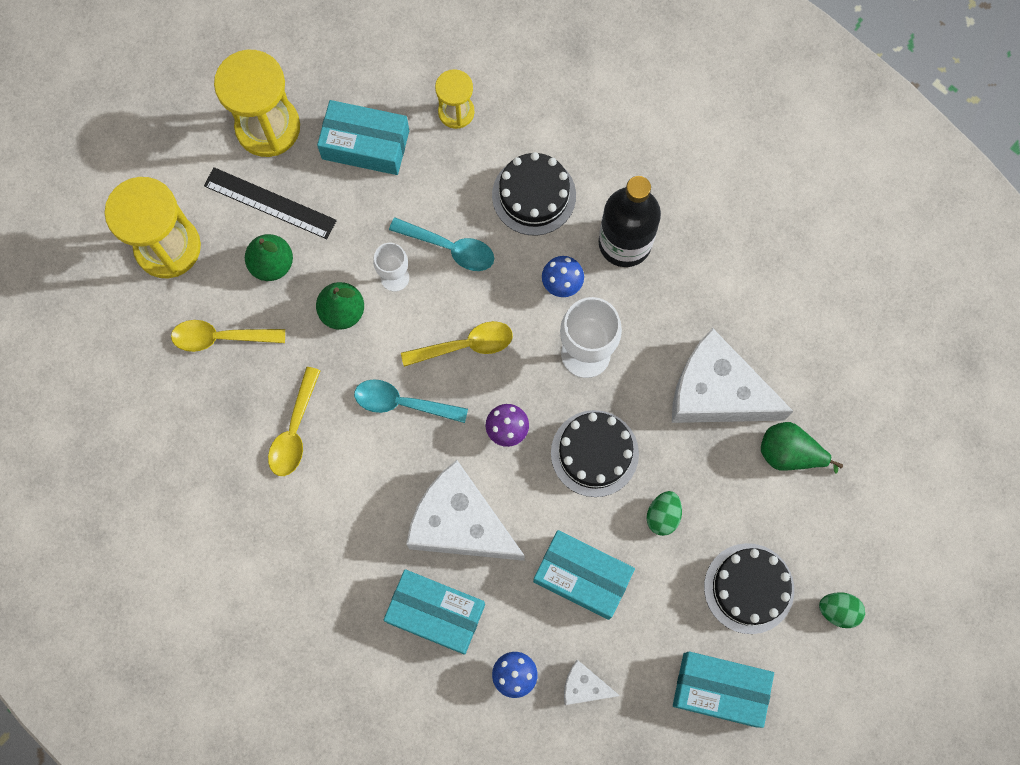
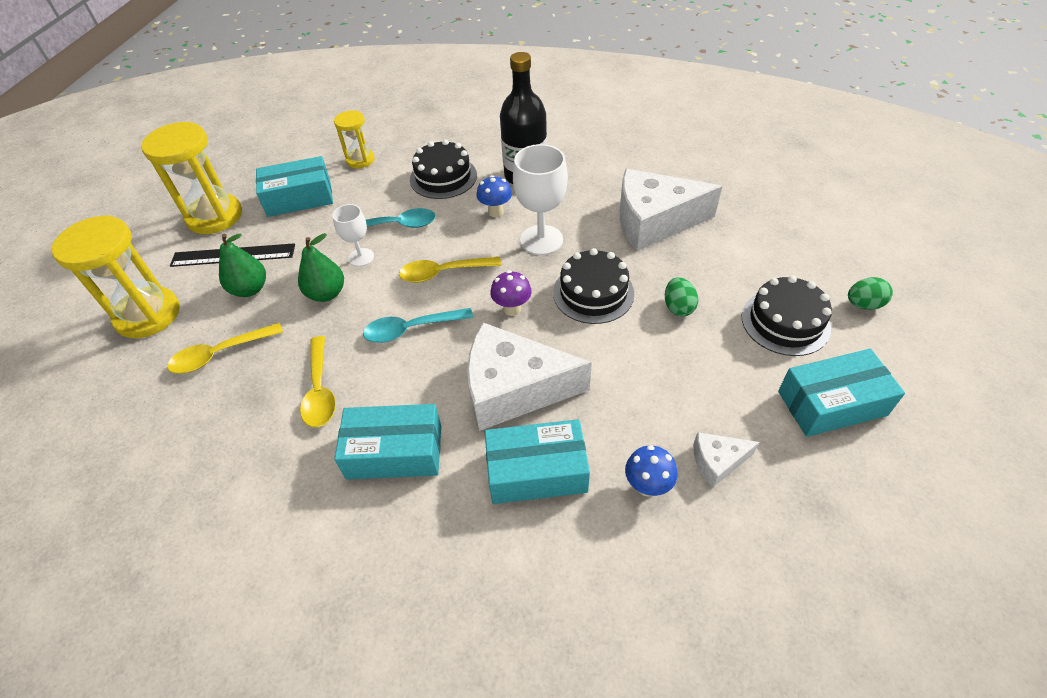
camera: 25 degrees left, 25 degrees down
(465, 345) = (443, 273): yellow spoon -> yellow spoon turned 150 degrees counterclockwise
(582, 577) = (648, 378): turquoise box -> turquoise box (394, 452)
(789, 453) = (735, 232): green pear -> none

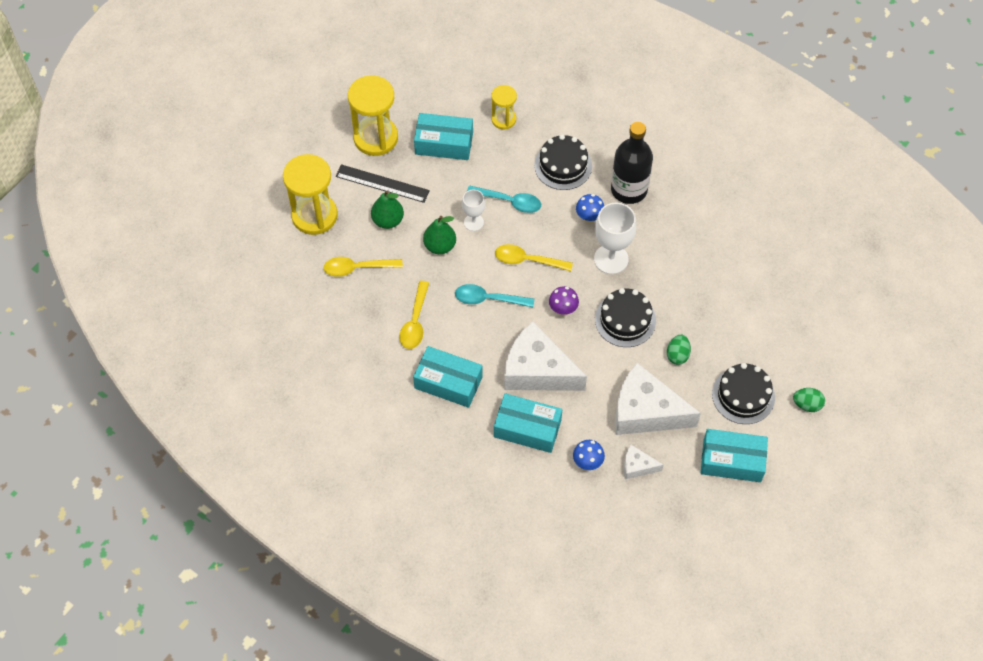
camera: 20 degrees right, 10 degrees up
(654, 222) = (704, 276): white cheese -> white cheese (645, 411)

